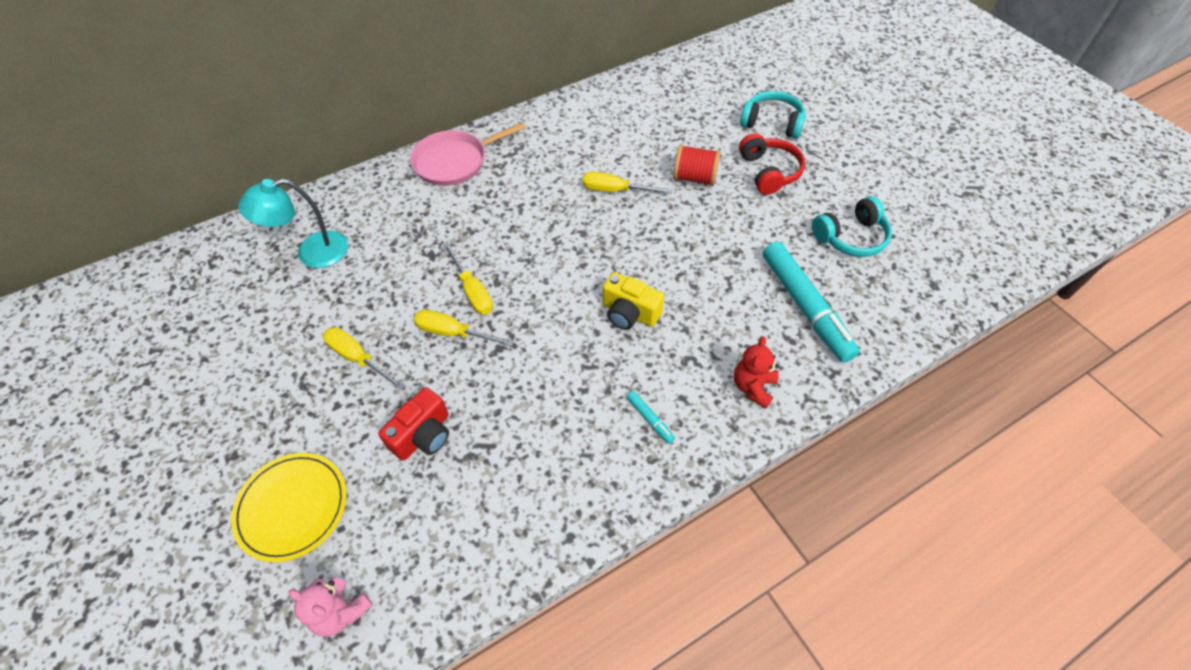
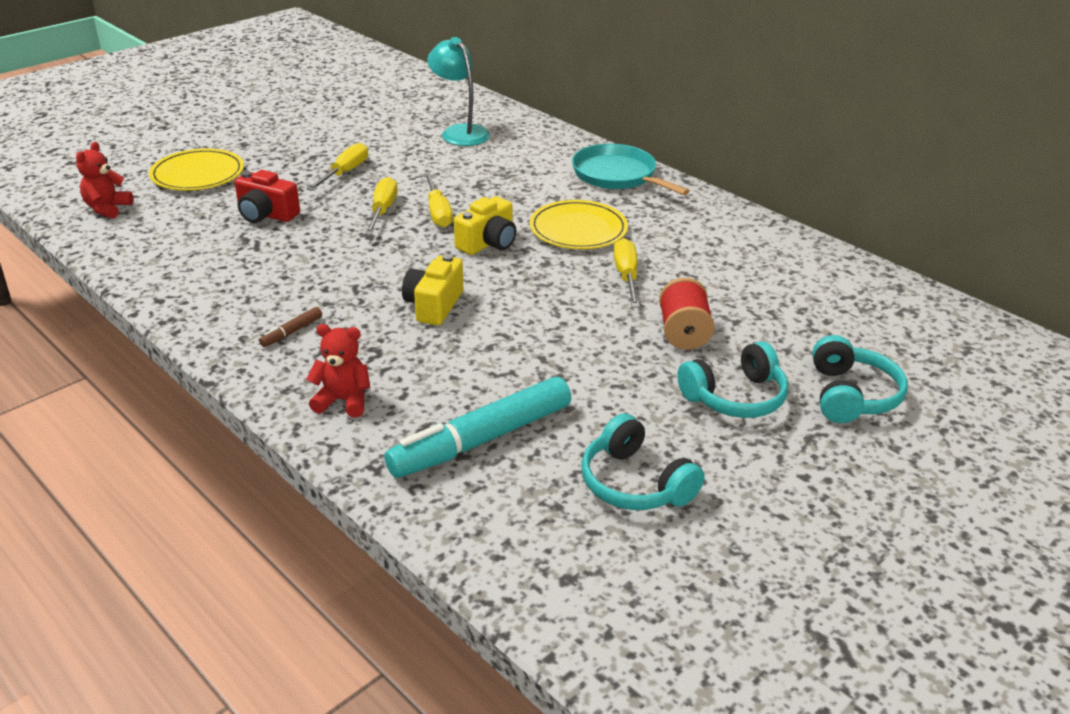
camera: 75 degrees right, 20 degrees down
(341, 611) = (107, 208): pink teddy bear -> red teddy bear
(454, 162) = (617, 175): pink pan -> turquoise pan
(472, 291) = (438, 212): yellow screwdriver -> yellow screwdriver turned 60 degrees counterclockwise
(536, 203) = (578, 229): none -> yellow plate
(540, 264) = (488, 243): none -> yellow camera
(649, 419) = (292, 332): turquoise marker -> brown marker
(769, 172) = (735, 397): red headphones -> turquoise headphones

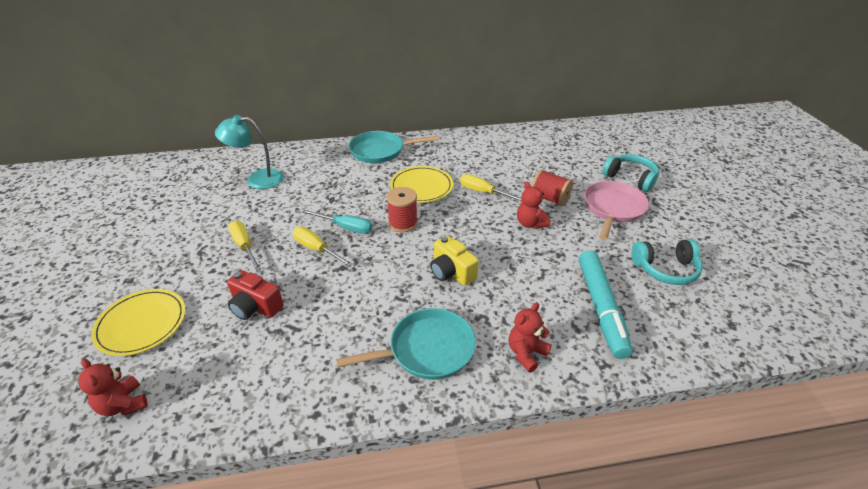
camera: 55 degrees left, 5 degrees up
(266, 215) = (255, 307): red camera -> red camera turned 60 degrees clockwise
(292, 332) = (427, 349): brown marker -> turquoise pan
(438, 212) = (345, 227): yellow screwdriver -> turquoise screwdriver
(488, 243) = (403, 223): yellow camera -> red spool
(601, 333) = (530, 223): none -> red teddy bear
(735, 397) = (613, 208): turquoise headphones -> pink pan

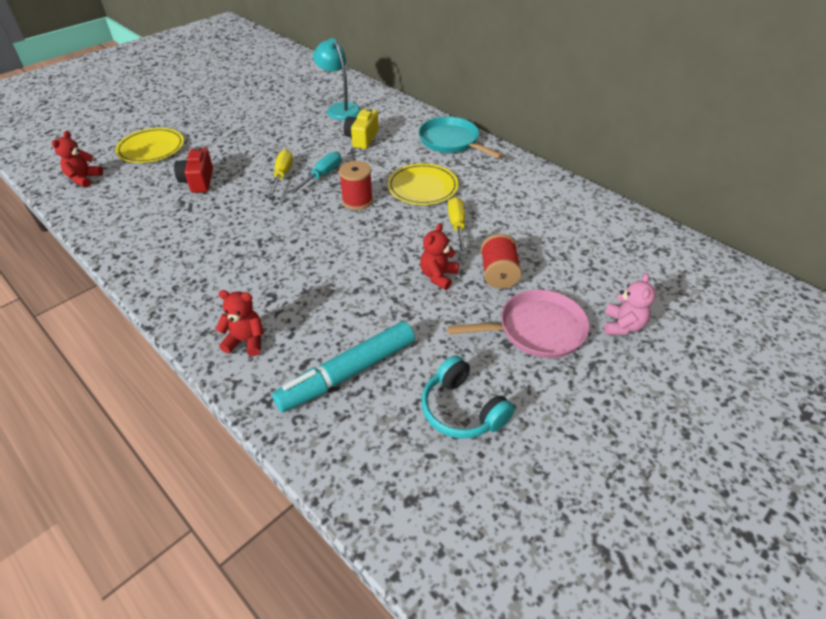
camera: 55 degrees right, 5 degrees up
(244, 246) = (256, 144): yellow screwdriver -> none
(345, 227) = (322, 175): turquoise screwdriver -> turquoise screwdriver turned 135 degrees counterclockwise
(427, 349) = (211, 281): turquoise pan -> none
(451, 272) = (316, 255): yellow camera -> yellow camera (362, 138)
(630, 178) = (622, 325): turquoise headphones -> pink teddy bear

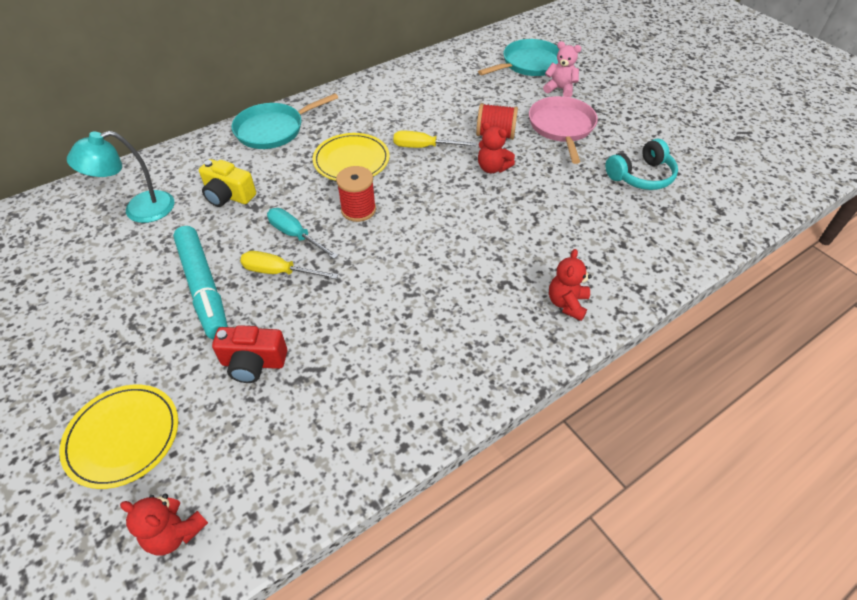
camera: 80 degrees left, 5 degrees up
(348, 373) = (607, 234): turquoise marker -> turquoise marker (203, 287)
(665, 293) = (529, 64): none -> turquoise pan

